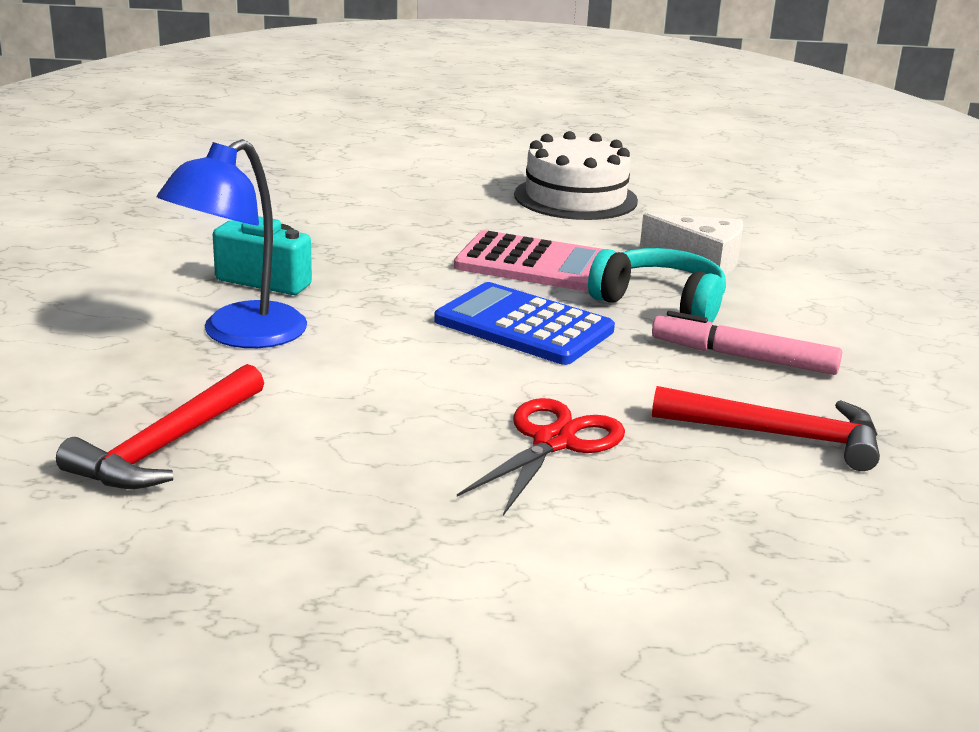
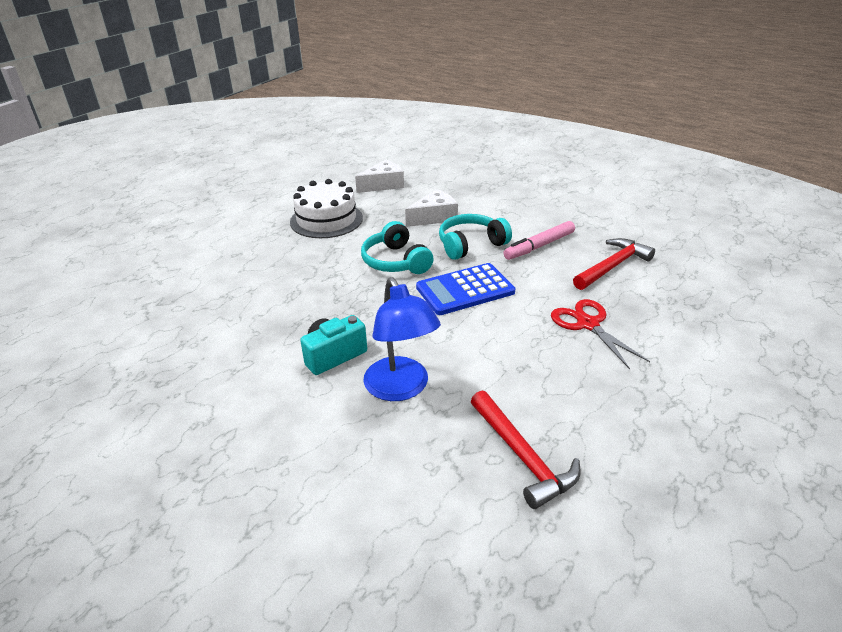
camera: 55 degrees left, 10 degrees up
(533, 264) = (396, 261): pink calculator -> turquoise headphones
(737, 206) = (383, 185): none -> white cheese

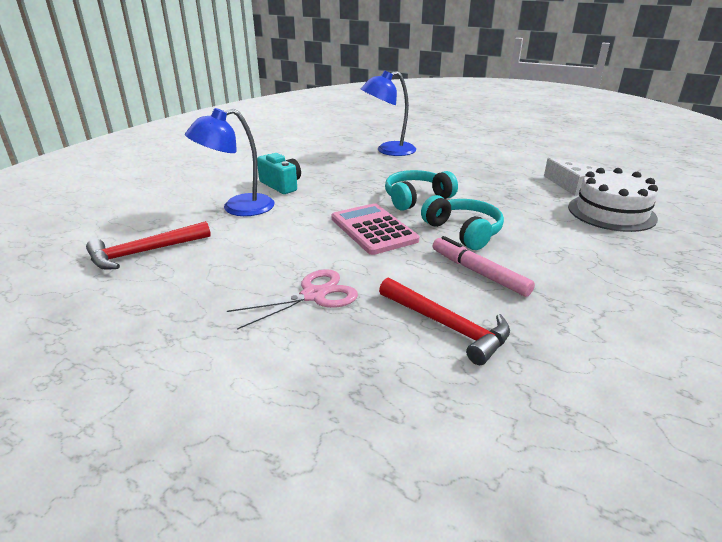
camera: 85 degrees right, 5 degrees down
(241, 270) = (388, 151): none -> blue lamp
(326, 220) = (480, 169): white cake -> white cake (611, 212)
(434, 217) = (515, 212): white cheese -> none
(465, 290) = (373, 229): blue calculator -> pink calculator
(588, 324) = (313, 295): red scissors -> pink scissors

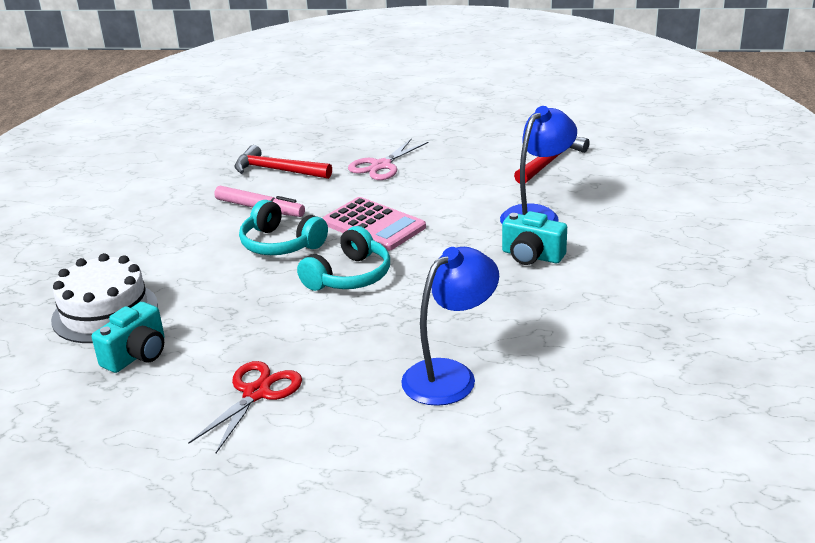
camera: 160 degrees right, 0 degrees up
(494, 161) = (256, 393): none -> red scissors
(572, 186) = (137, 355): white cheese -> turquoise camera

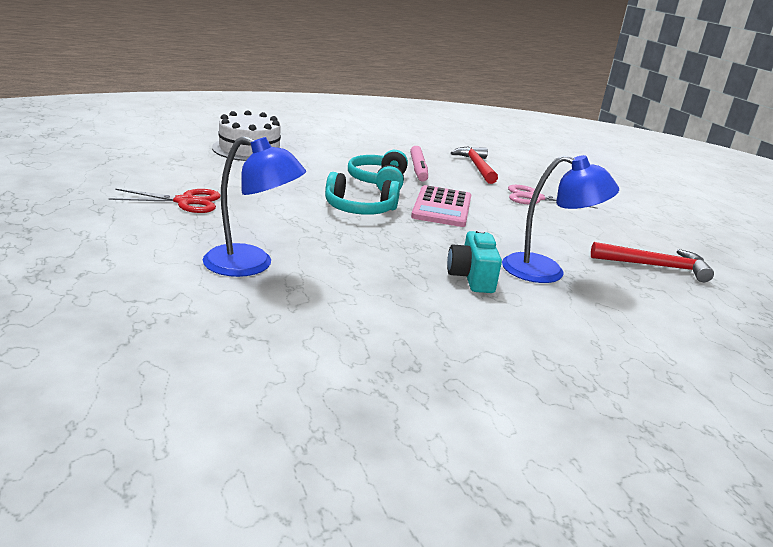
camera: 55 degrees right, 5 degrees down
(137, 355) = (208, 164): turquoise camera -> none

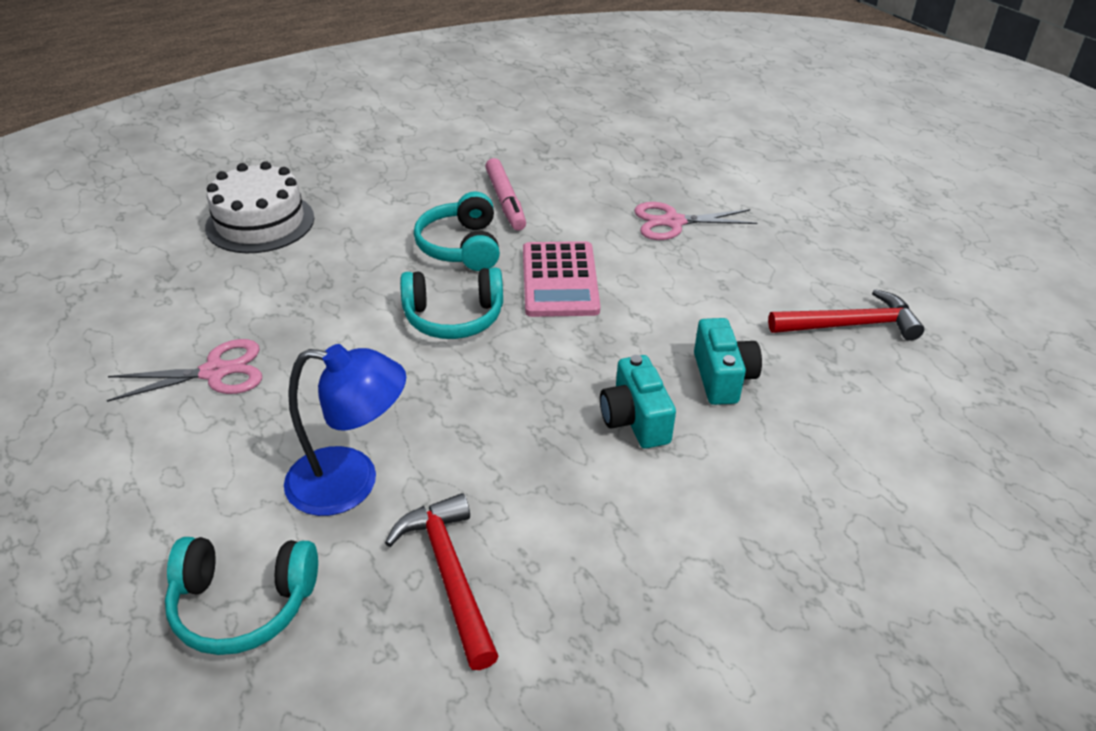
camera: 10 degrees left, 15 degrees up
(145, 303) = (243, 604): none -> turquoise headphones
(185, 201) = (215, 372): red scissors -> pink scissors
(476, 167) = (581, 172): red hammer -> red hammer (449, 575)
(546, 271) = (722, 378): blue lamp -> turquoise camera

